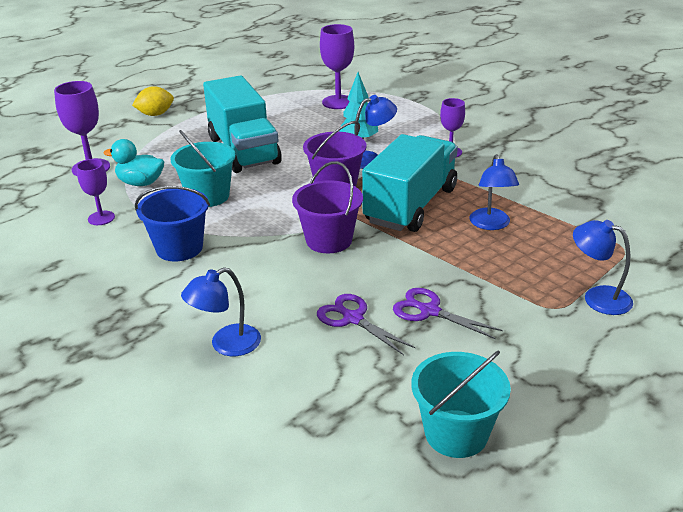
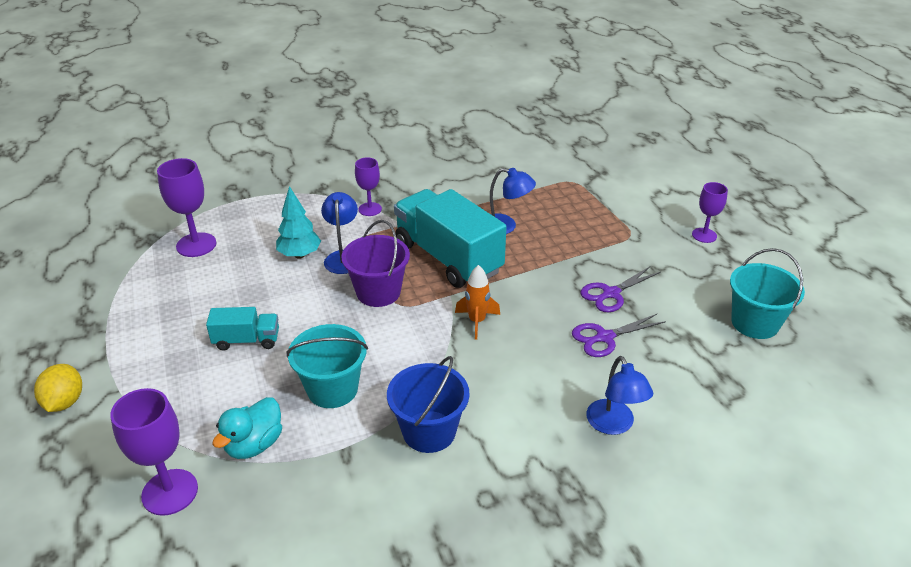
camera: 70 degrees left, 5 degrees up
(101, 218) = (317, 495): purple goblet -> purple goblet (704, 235)
(243, 150) = (247, 340): turquoise truck -> turquoise truck, size x0.48
(329, 240) = (477, 321): purple bucket -> orange rocket
(598, 297) = (625, 213): blue lamp -> none

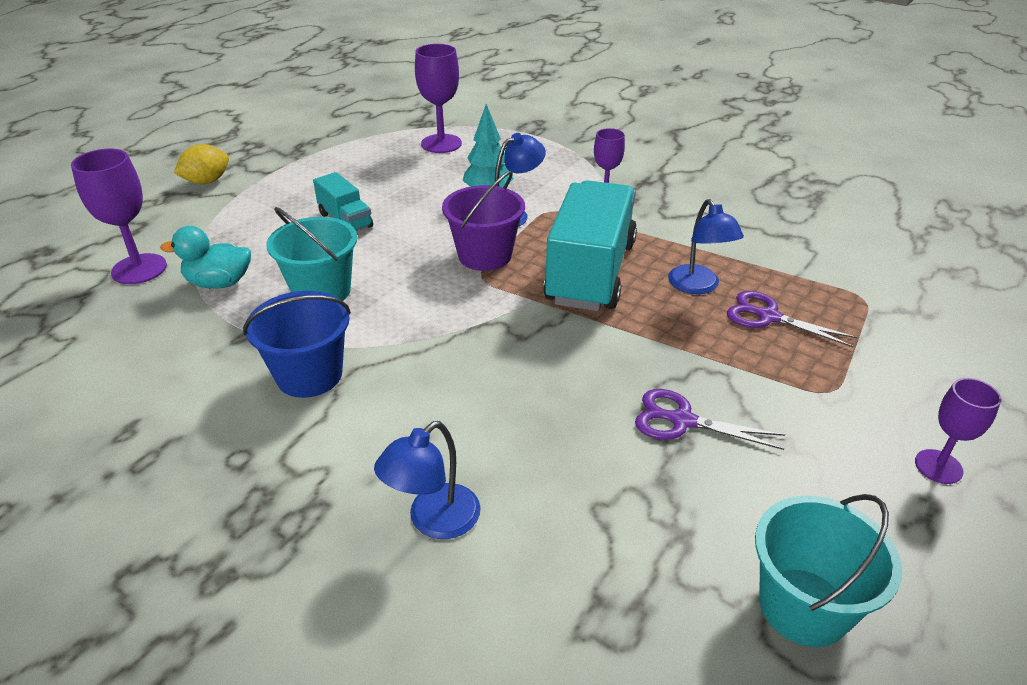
camera: 55 degrees right, 0 degrees up
(477, 321) = (509, 335): orange rocket -> none
(605, 337) = (590, 448): purple scissors -> purple scissors (768, 317)

